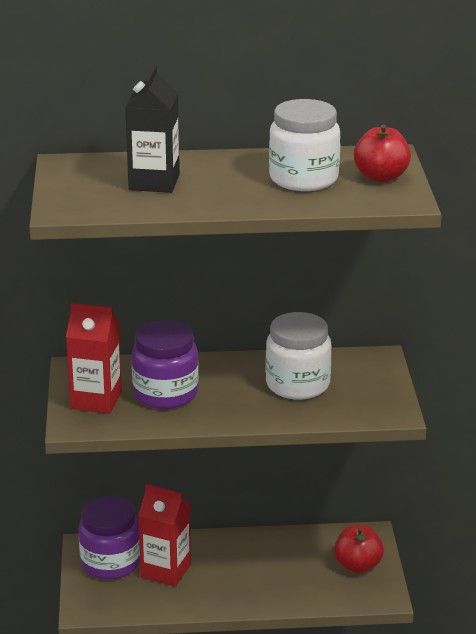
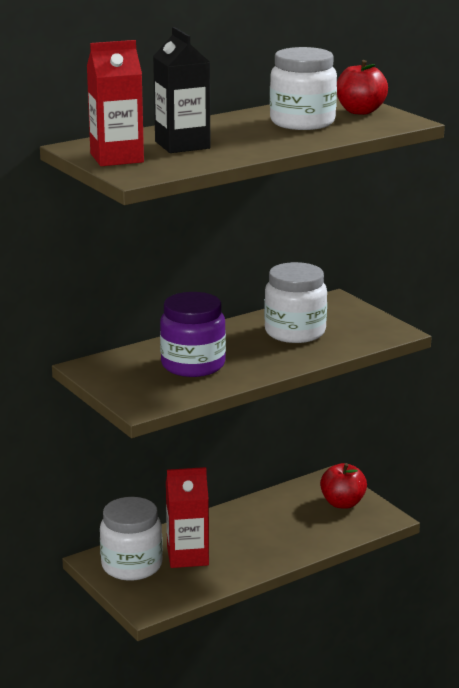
camera: 30 degrees left, 5 degrees down
(96, 400) = (137, 384): red carton -> red carton (116, 158)
(110, 563) = (132, 566): purple jar -> white jar

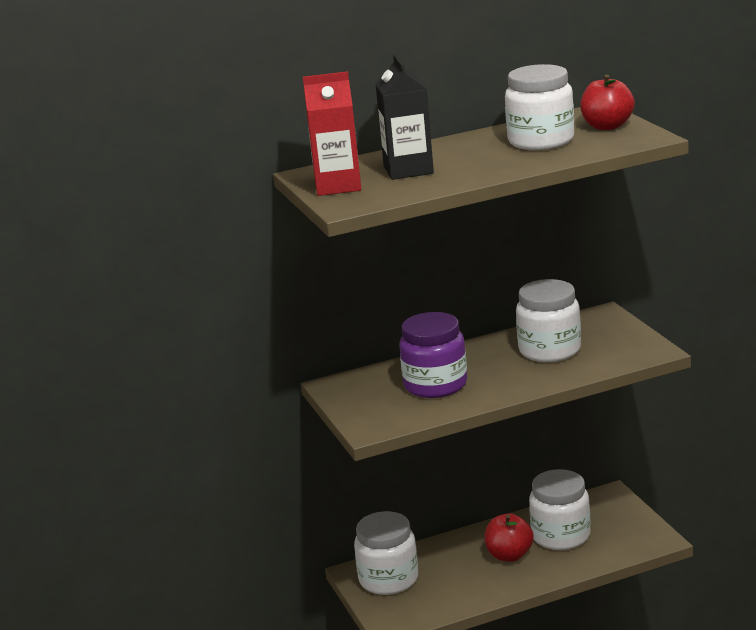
camera: 15 degrees right, 0 degrees up
(187, 556) = (445, 572): red carton -> none
(292, 518) = (561, 536): none -> white jar
(342, 503) = (617, 522): red apple -> red apple (509, 555)

